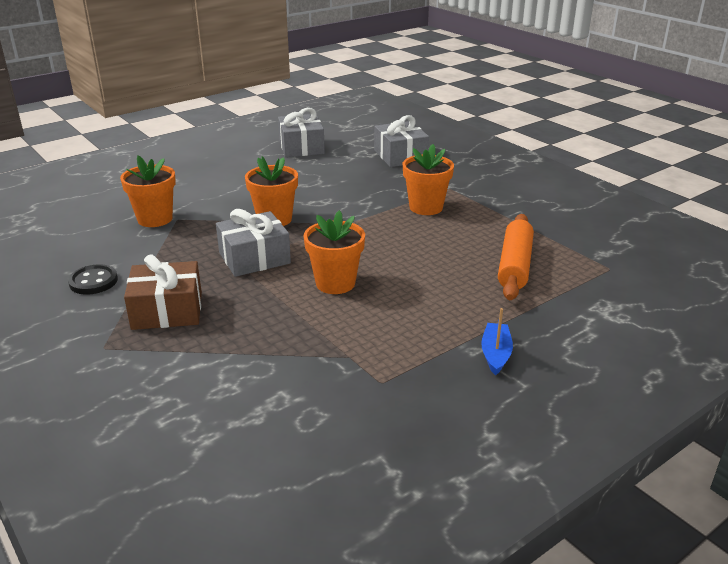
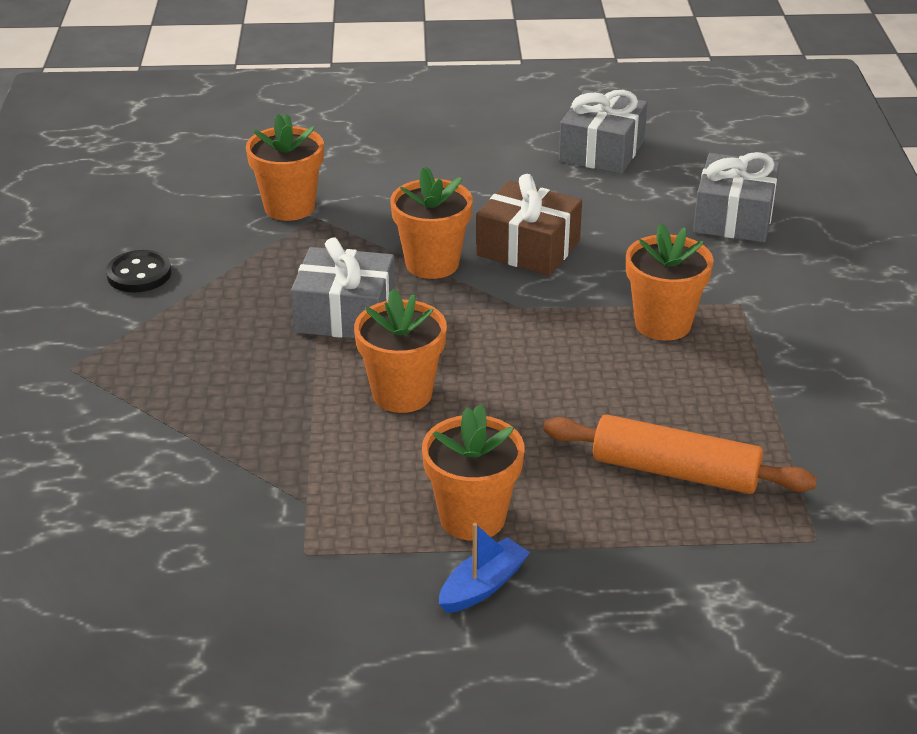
camera: 35 degrees right, 5 degrees up
(167, 311) = (176, 348): brown gift -> brown gift (528, 248)
(448, 325) = (472, 517): none -> orange flower pot
(514, 265) = (675, 471): orange rolling pin -> orange rolling pin turned 60 degrees clockwise

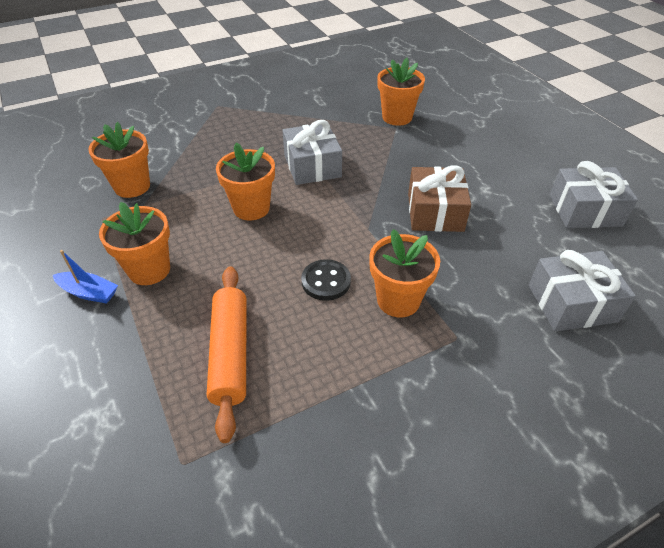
camera: 65 degrees right, 10 degrees up
(139, 274) = (301, 97): black button -> black button (326, 281)
(432, 264) = (385, 180): orange flower pot -> orange flower pot (132, 186)

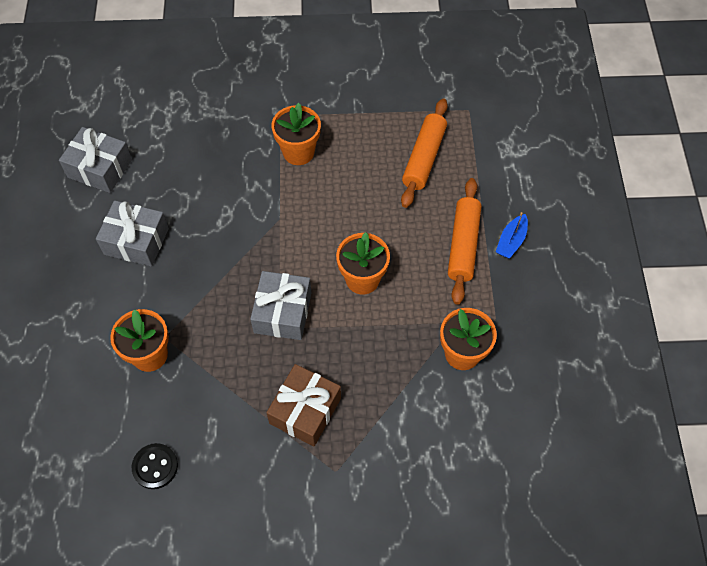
camera: 155 degrees left, 15 degrees up
(89, 293) = (511, 241): blue boat -> blue boat turned 105 degrees counterclockwise
(149, 270) = (463, 245): orange flower pot -> orange rolling pin
(326, 281) = (338, 185): black button -> black button (155, 466)
(435, 212) = (215, 213): brown gift -> brown gift (305, 411)
(571, 303) = (190, 108): grey gift -> grey gift (136, 241)

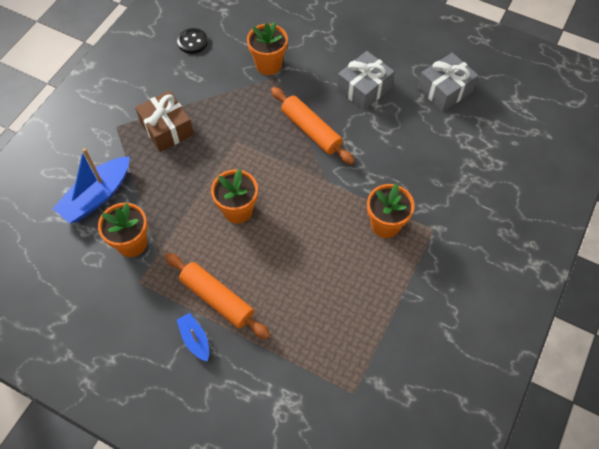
camera: 120 degrees right, 0 degrees up
(283, 312) = (247, 148): grey gift -> none
(424, 158) = (322, 319): orange rolling pin -> orange rolling pin (311, 130)
(435, 426) = (97, 196): none -> blue boat

